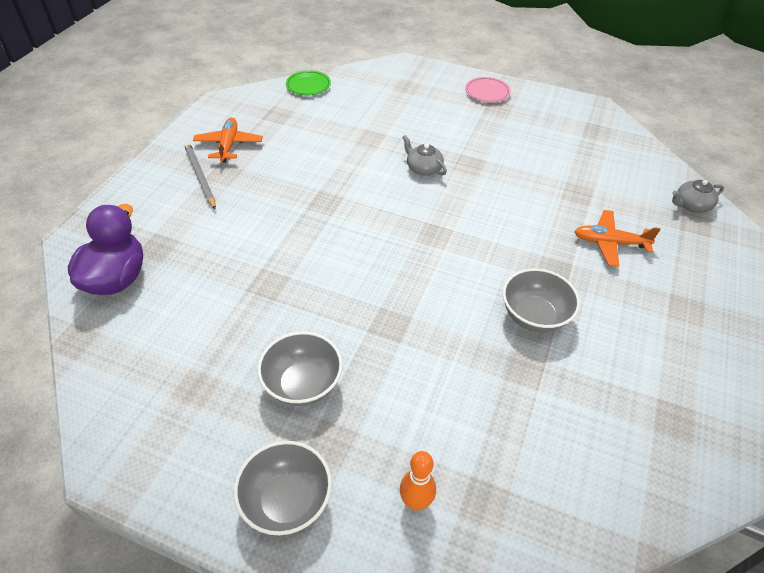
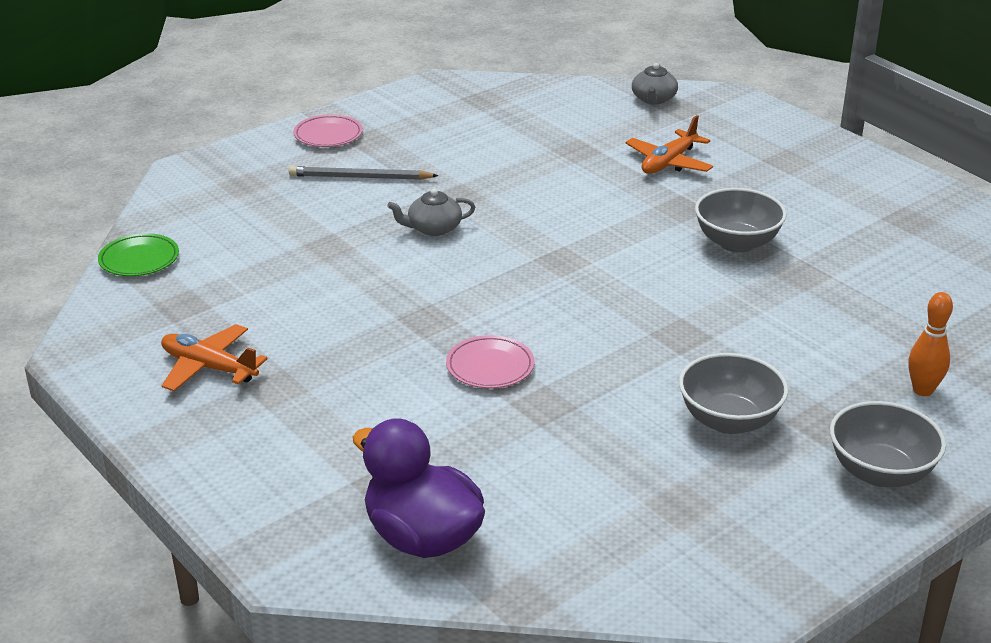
camera: 60 degrees left, 15 degrees down
(200, 177) = (260, 411): grey pencil -> grey pencil (360, 177)
(293, 246) = (490, 366): none -> pink plate

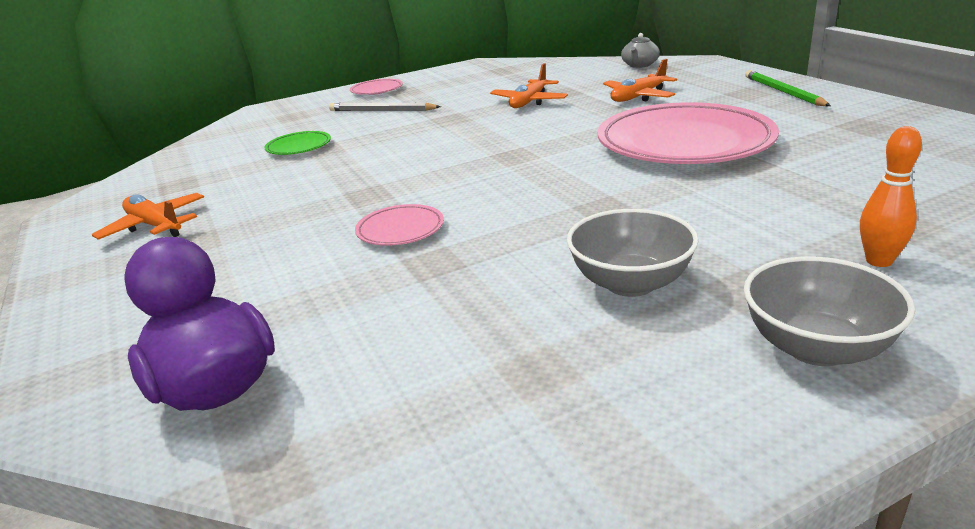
camera: 15 degrees right, 5 degrees down
(139, 259) = (176, 157): green plate -> green plate (299, 147)
(433, 228) = (417, 137): grey teapot -> none
(542, 167) = (529, 102): none -> orange plane
(737, 243) = (684, 143): grey bowl -> pink plate
(826, 160) = (783, 92): none -> green pencil

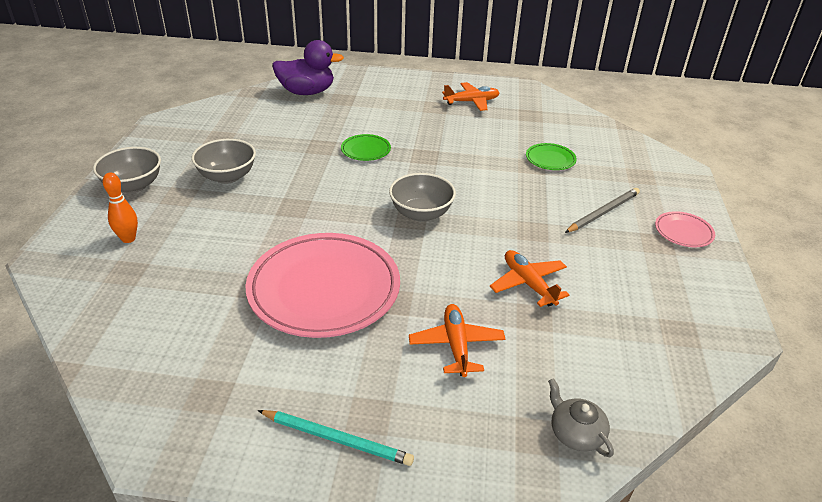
camera: 120 degrees right, 10 degrees up
(400, 230) = (366, 150): pink plate -> green plate
(498, 155) = (421, 213): none -> grey bowl
(783, 92) = (336, 439): green pencil -> turquoise pencil

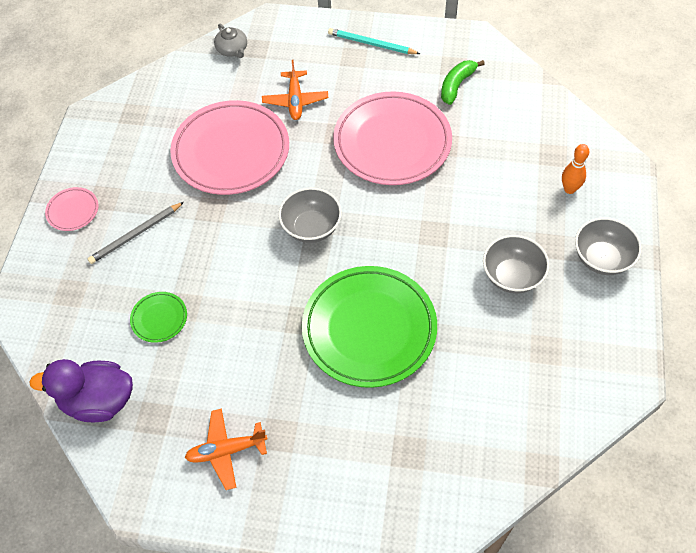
camera: 175 degrees left, 20 degrees up
(214, 363) = (457, 85): none -> green banana
(307, 92) = (461, 470): purple duck -> purple duck (98, 401)
(366, 150) = (369, 329): green plate -> green plate, size x2.32
(528, 284) = (231, 151): orange plane -> pink plate

